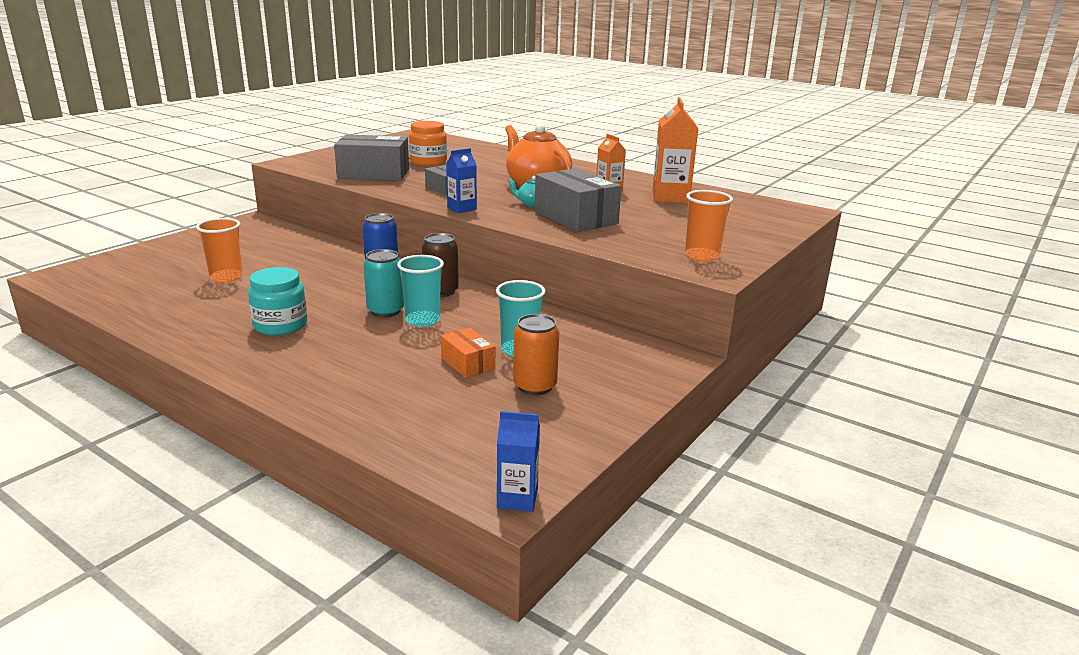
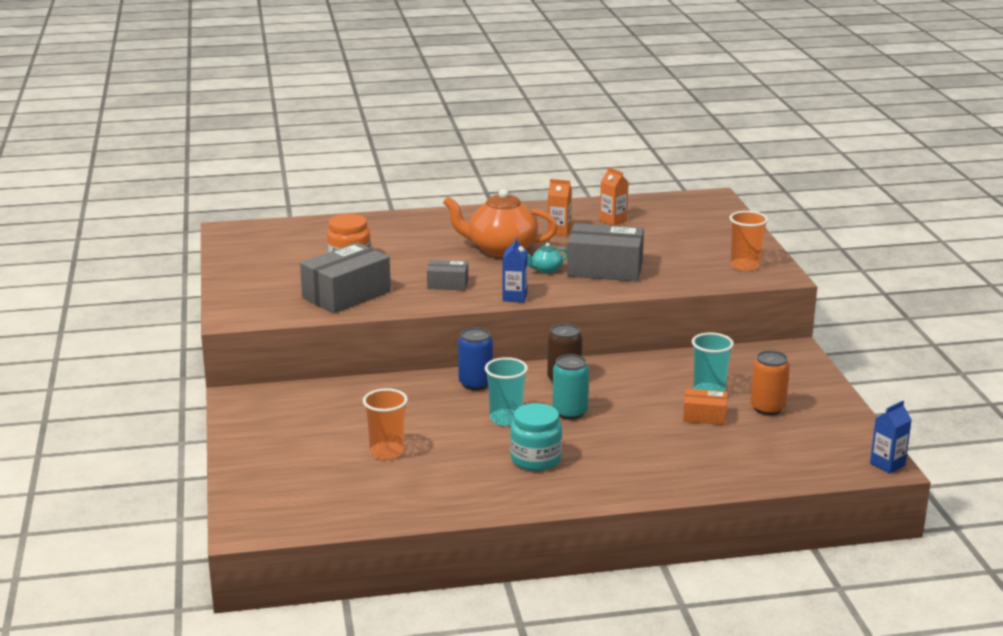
camera: 45 degrees left, 0 degrees up
(422, 320) = (609, 405): turquoise cup -> turquoise cup (506, 419)
(670, 197) = (613, 220): orange carton -> orange carton, size x0.59

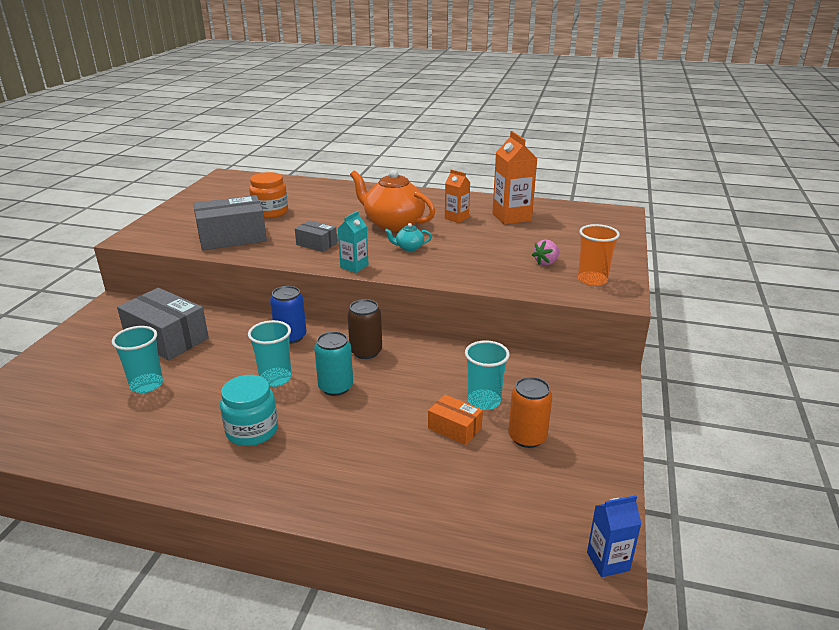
camera: 25 degrees right, 5 degrees up
(387, 452) = (146, 384): orange cup -> turquoise cup
(514, 297) = (354, 266): blue carton -> turquoise carton
(605, 269) = (459, 257): grey box -> grey box (167, 338)
(613, 220) = (511, 217): orange carton -> orange carton, size x1.71
(690, 258) = (546, 262): none -> pink strawberry

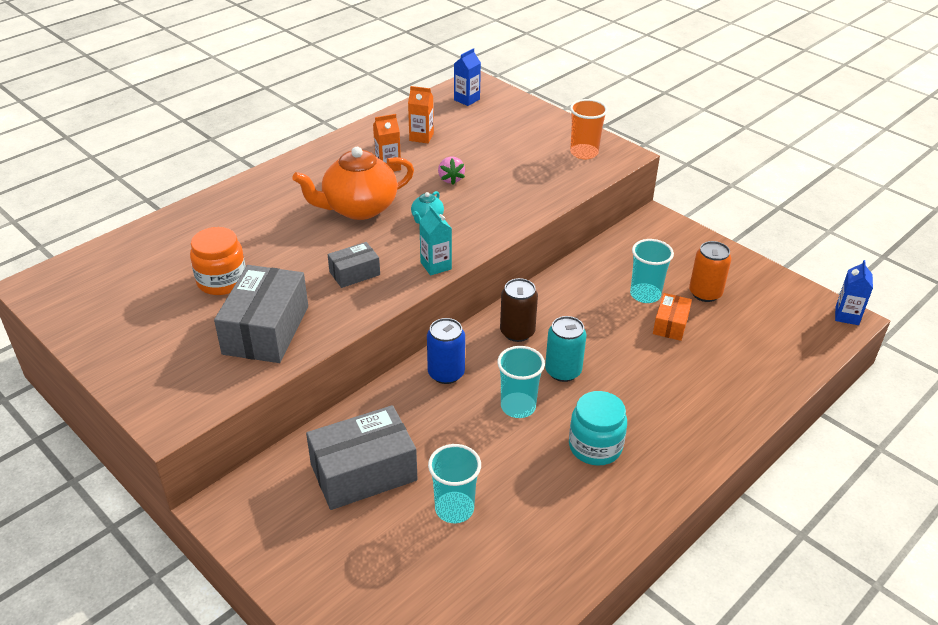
camera: 60 degrees left, 10 degrees up
(454, 428) = (670, 324): orange box -> orange box turned 45 degrees counterclockwise
(511, 217) = (421, 137): orange carton -> orange carton, size x0.59
(546, 262) = (533, 160): pink strawberry -> pink strawberry (450, 179)
(591, 217) = (466, 99): none -> blue carton

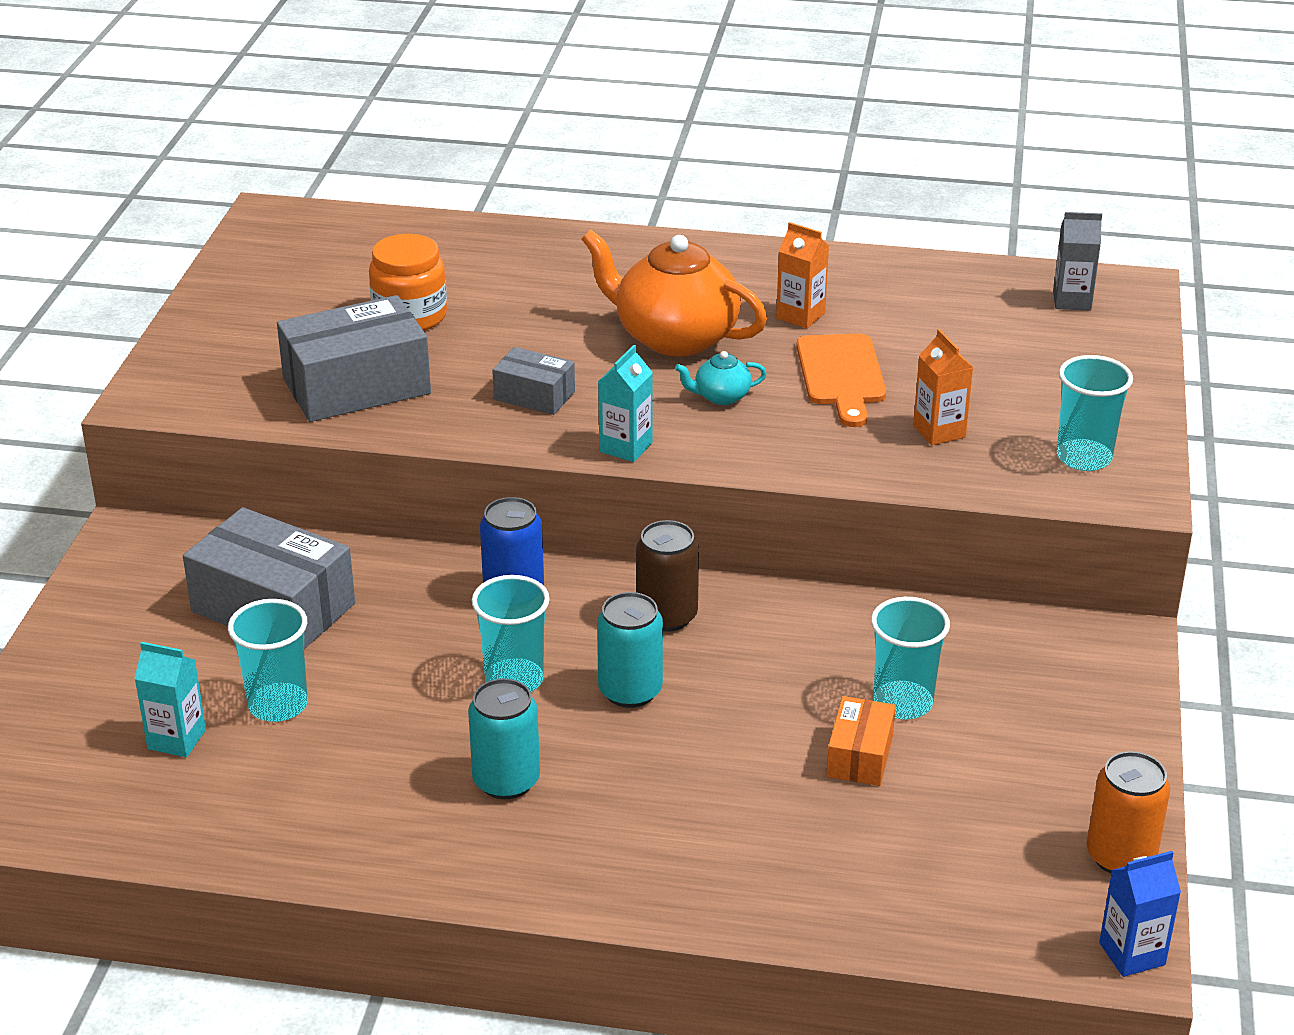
camera: 55 degrees right, 5 degrees down
(421, 137) = (912, 308): orange carton -> orange carton (939, 431)
(445, 568) = (176, 739): none -> turquoise carton
(450, 179) = (841, 375): pink strawberry -> orange cutting board
(466, 99) = (1072, 301): blue carton -> grey carton
(584, 153) = (1084, 458): orange cup -> turquoise cup
(595, 446) = (506, 781): turquoise jar -> turquoise can
(670, 324) = (859, 756): orange box -> orange box turned 60 degrees counterclockwise
(705, 293) = (986, 765): orange can -> orange can (1120, 856)

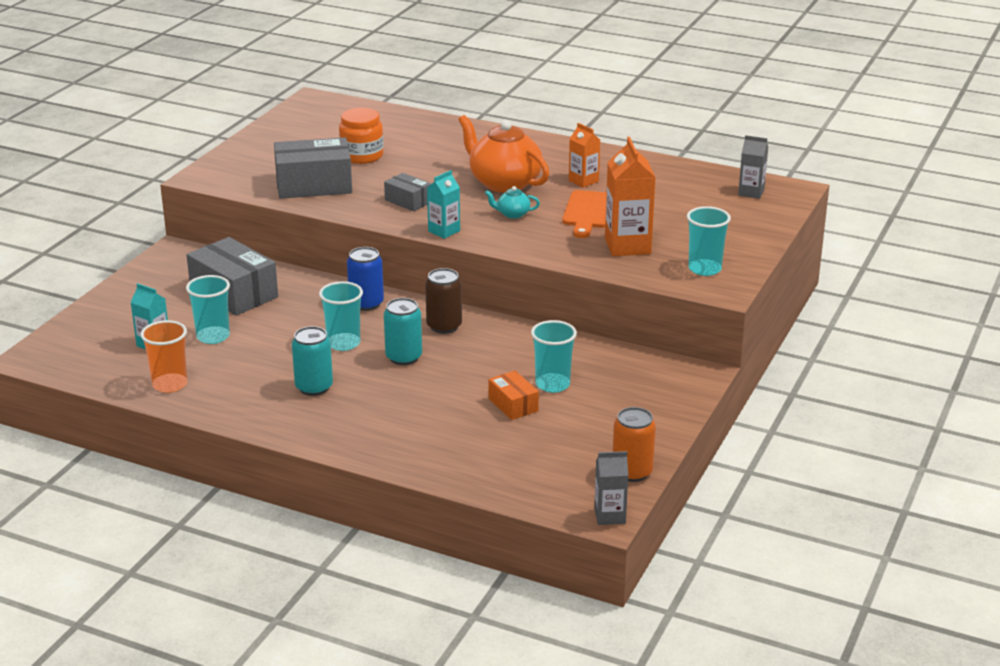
camera: 15 degrees right, 5 degrees down
(246, 821) = (170, 384): none -> orange cup
(859, 756) = (513, 405): orange box -> orange box turned 60 degrees counterclockwise
(939, 431) = (627, 246): orange carton -> orange carton, size x1.71
(1132, 954) = (610, 516): blue carton -> grey carton

